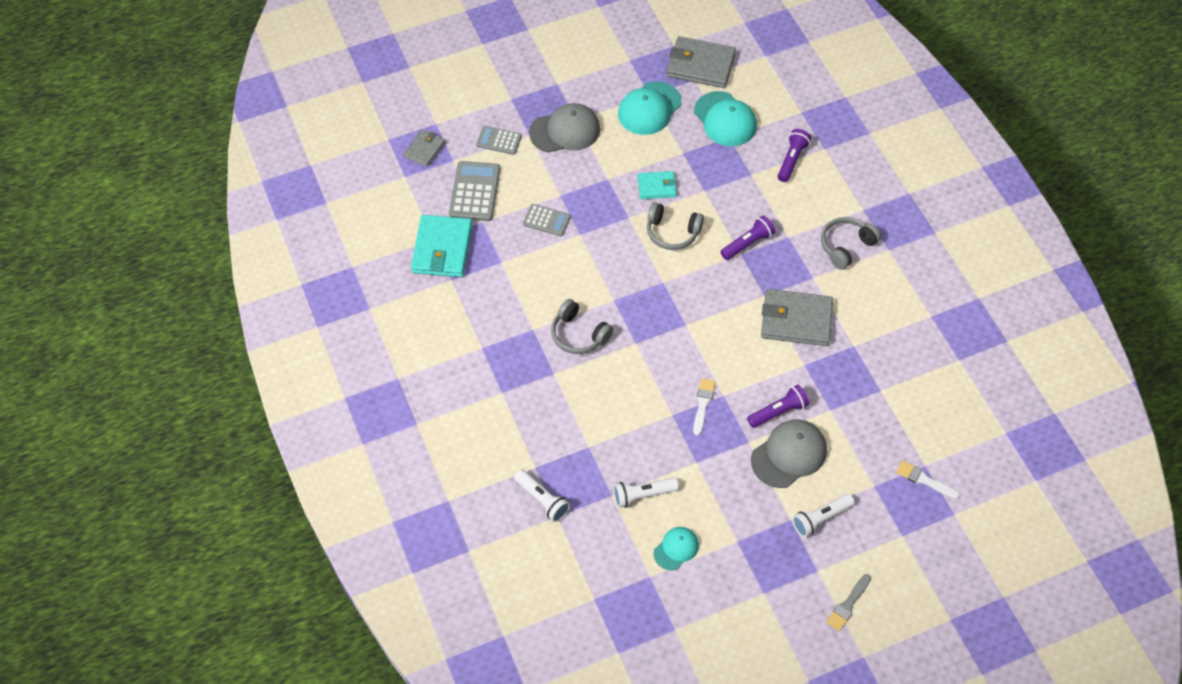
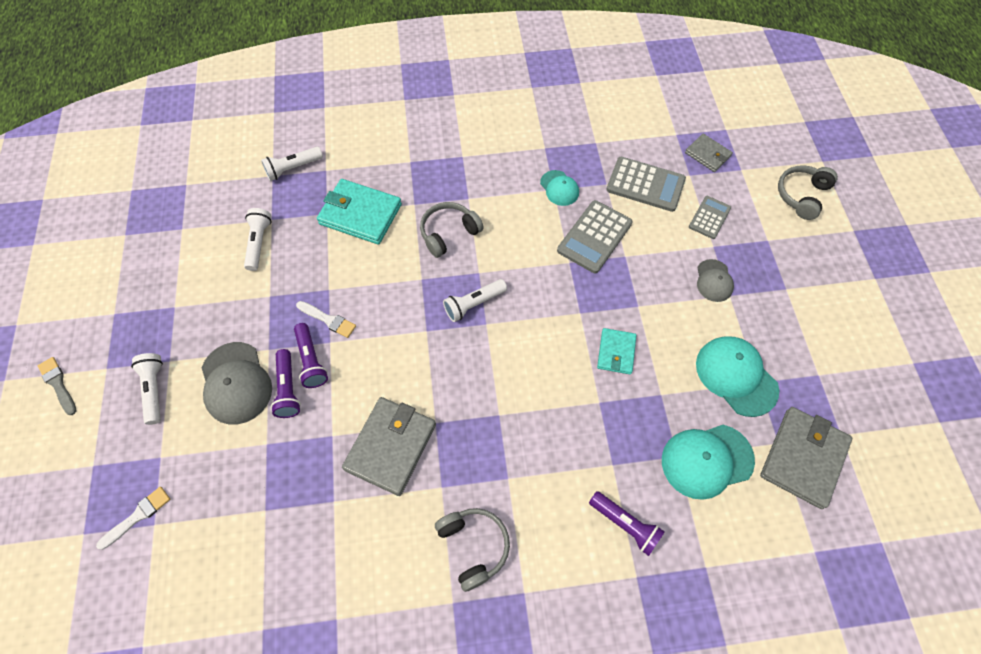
camera: 105 degrees right, 5 degrees up
(442, 249) = (582, 147): turquoise wallet -> turquoise wallet (360, 214)
(546, 220) = (594, 237): grey calculator -> grey calculator, size x1.63
(565, 131) = (714, 281): grey cap -> grey cap, size x0.59
(647, 296) = (473, 304): none -> white flashlight
(672, 232) = (548, 351): grey headphones -> grey headphones (801, 195)
(676, 549) = (194, 255): turquoise cap -> turquoise cap (559, 188)
(748, 243) = (511, 427): purple flashlight -> purple flashlight (311, 361)

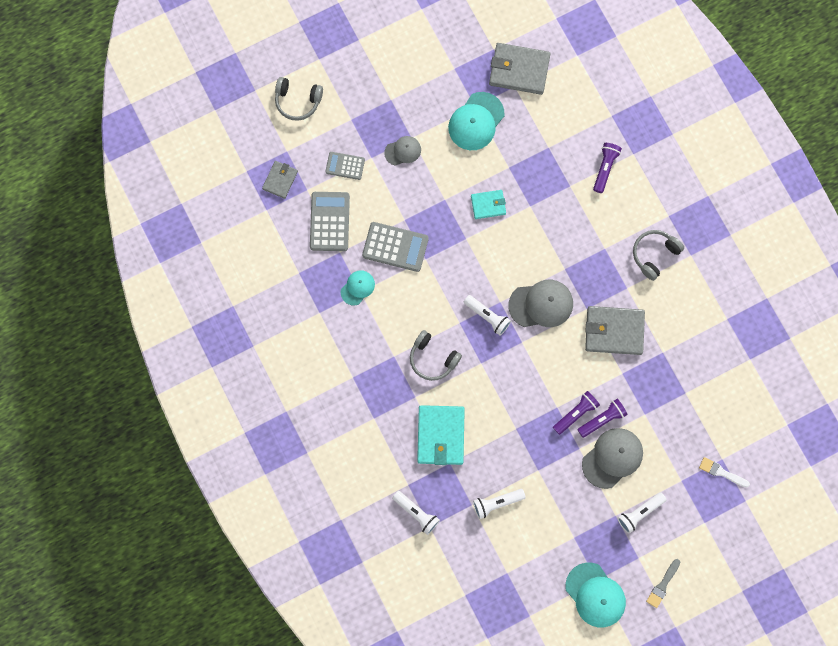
camera: 110 degrees left, 15 degrees up
(328, 320) = (540, 416): white brush -> none
(464, 369) = (541, 304): none -> grey cap
(707, 460) = (544, 128): turquoise cap -> turquoise cap (595, 595)

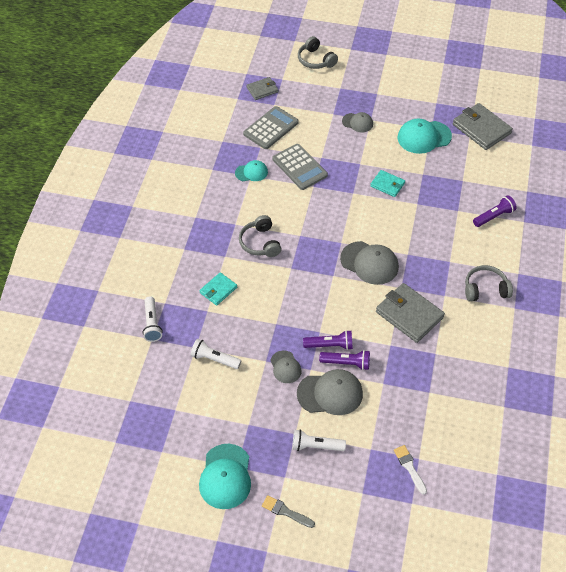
camera: 40 degrees right, 25 degrees down
(345, 166) = (311, 107): grey calculator -> none
(440, 435) = (218, 290): turquoise wallet -> turquoise wallet, size x0.57
(487, 316) = (323, 245): white flashlight -> none
(558, 463) = (285, 367): none -> grey cap
(662, 585) = (285, 512): grey brush -> grey brush turned 45 degrees clockwise

